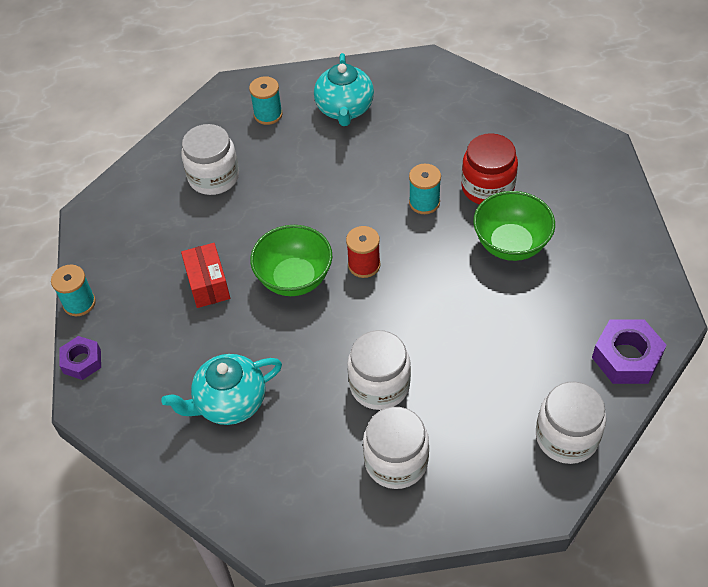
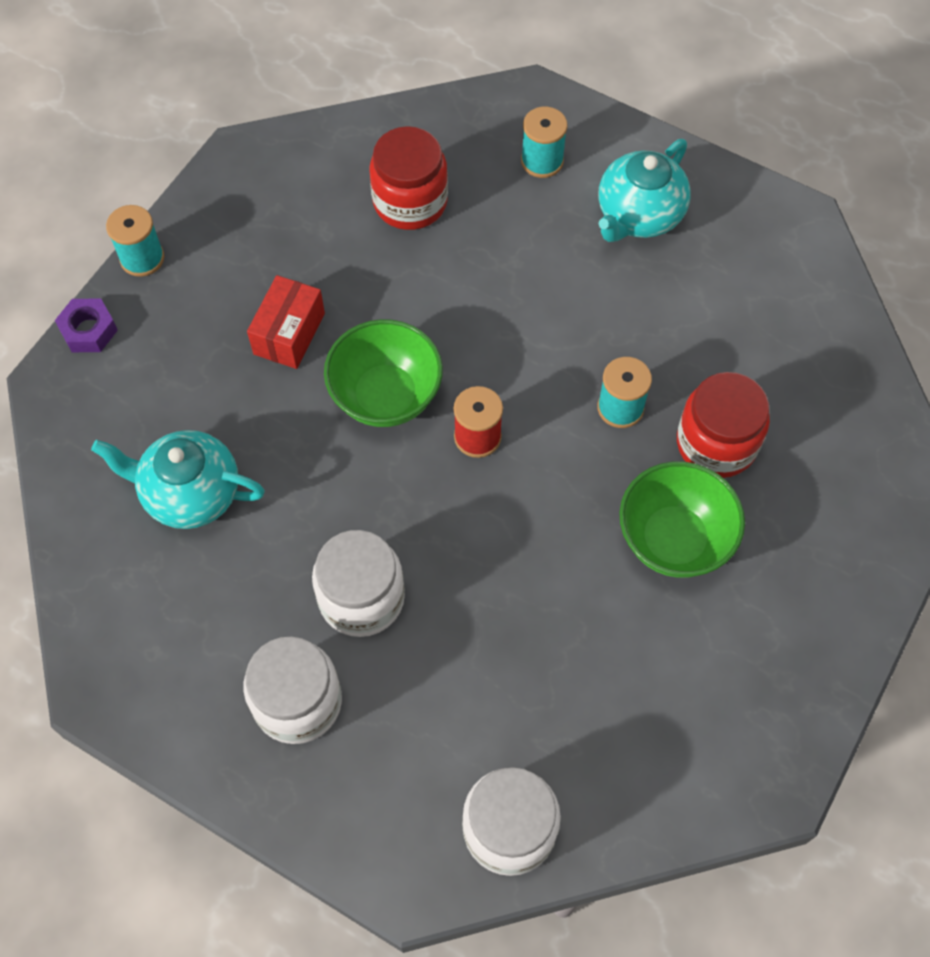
camera: 35 degrees right, 10 degrees up
(214, 177) = (410, 202): white jar -> red jar
(626, 357) = (675, 791): purple nut -> none

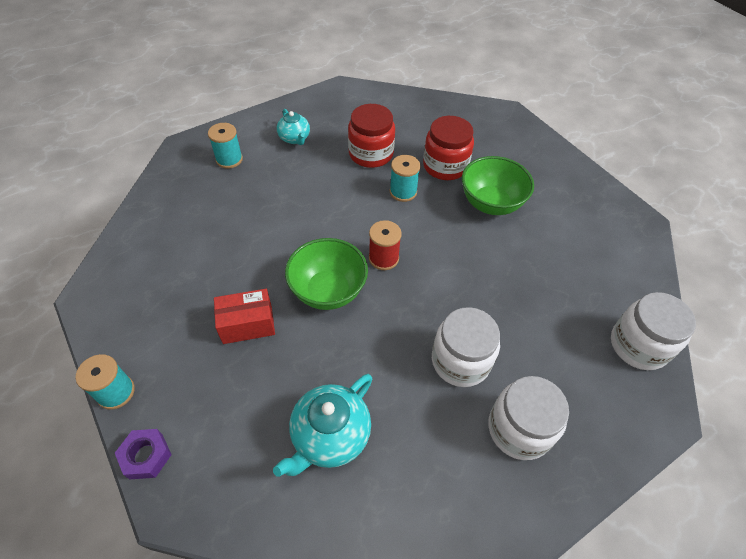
camera: 65 degrees left, 10 degrees down
(289, 333) = (247, 324): red box -> red box turned 60 degrees counterclockwise
(410, 202) = (204, 225): red jar -> red jar (371, 154)
(638, 216) = (295, 138): turquoise teapot -> turquoise teapot, size x0.62

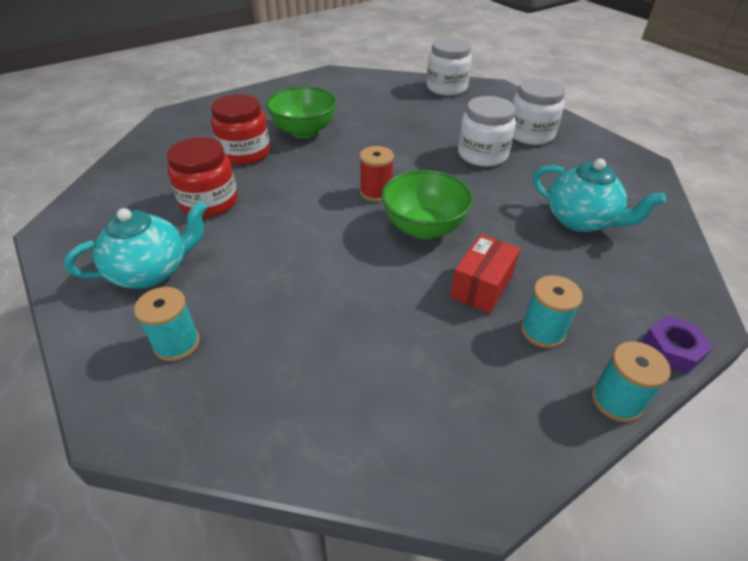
camera: 90 degrees left, 10 degrees down
(247, 324) = (481, 286): red box -> red box turned 45 degrees clockwise
(295, 138) = (152, 271): turquoise teapot -> turquoise teapot, size x1.61
(403, 192) = (280, 180): turquoise spool -> turquoise spool (542, 331)

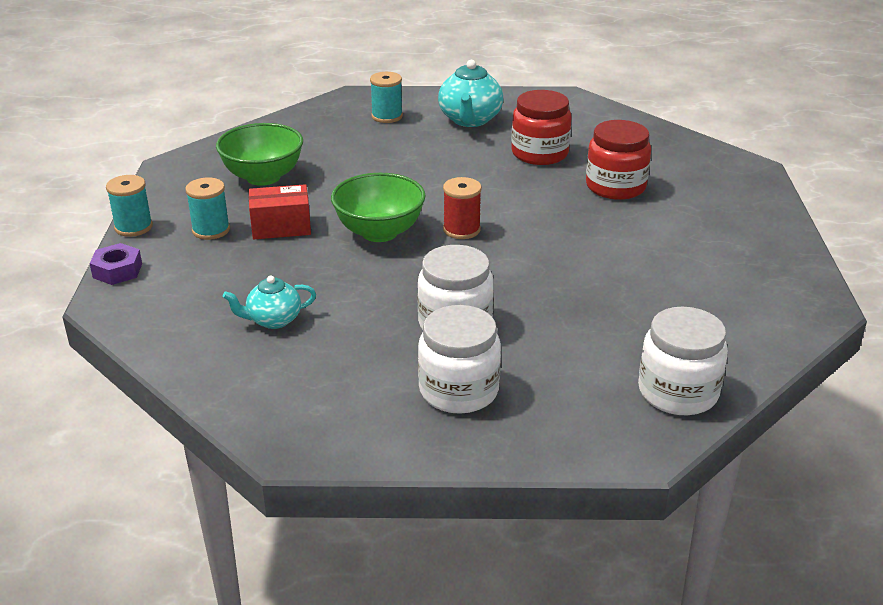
camera: 125 degrees right, 10 degrees down
(304, 131) = (635, 230): green bowl -> green bowl (263, 177)
(481, 286) = (281, 227): red box -> red box turned 75 degrees counterclockwise
(581, 220) = (273, 320): turquoise teapot -> turquoise teapot, size x0.62

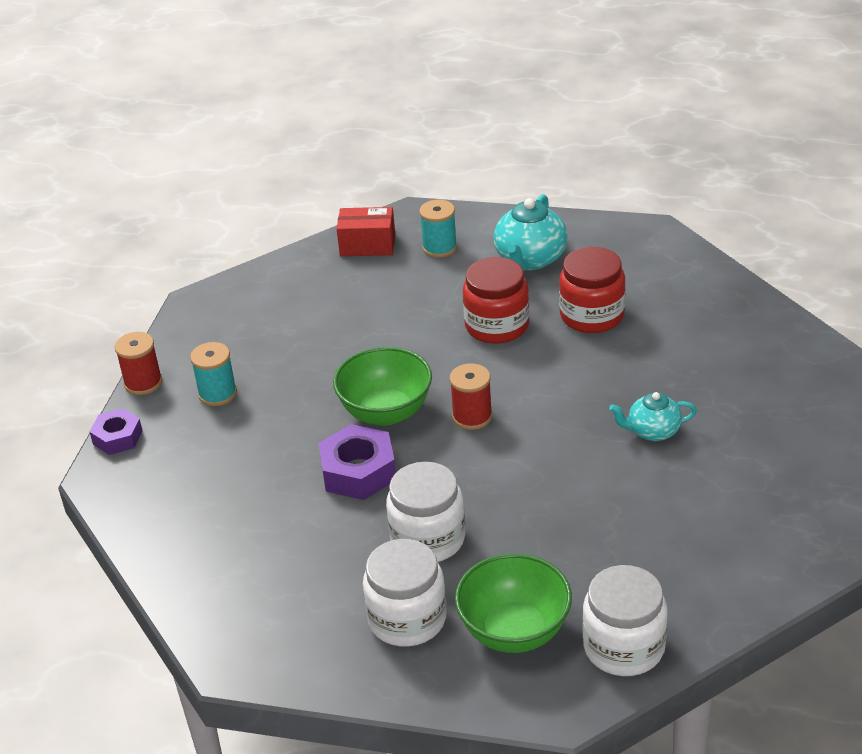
camera: 15 degrees right, 5 degrees up
(133, 227) = (143, 383): turquoise spool -> red spool
(263, 177) = (286, 326): green bowl -> green bowl (514, 631)
(273, 320) = (252, 514): turquoise teapot -> turquoise teapot (652, 431)
(281, 227) = (288, 396): red box -> red box (367, 245)
(368, 278) = (358, 471): none -> purple nut
(615, 186) = (660, 371): red jar -> red jar (497, 326)

